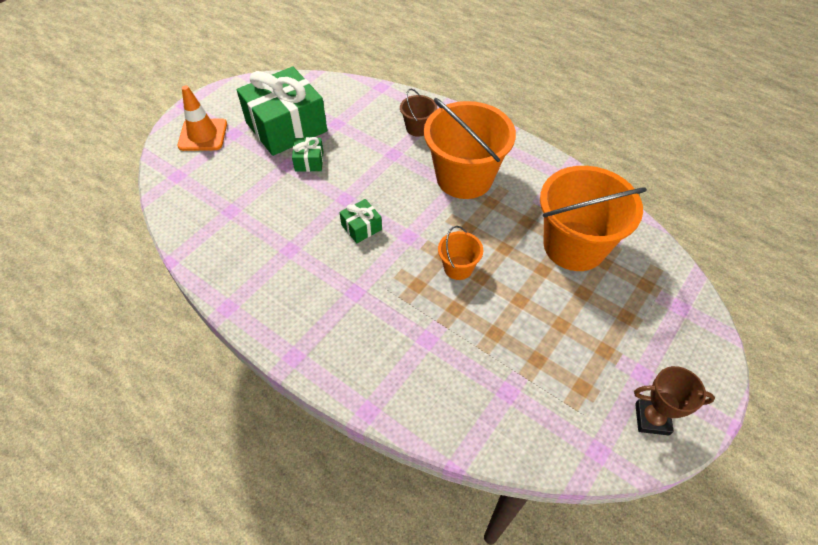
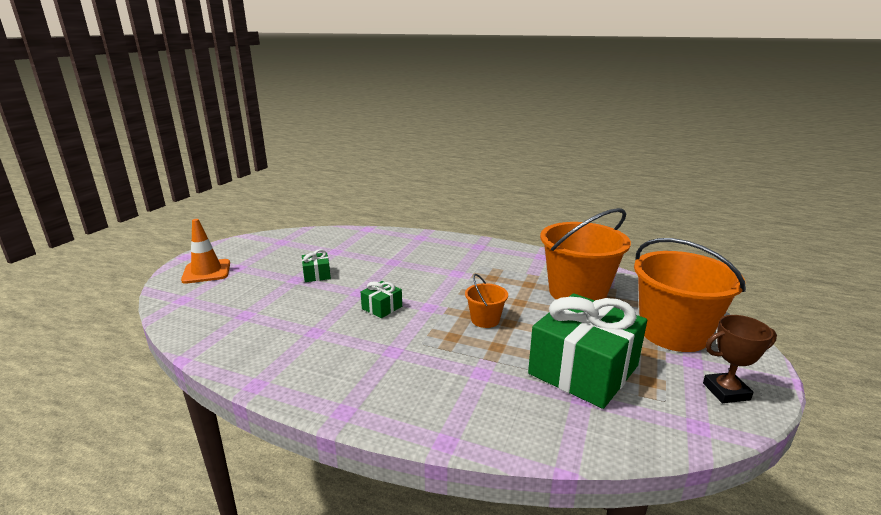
camera: 15 degrees left, 30 degrees down
(286, 127) = (289, 258): green gift -> green gift (583, 370)
(418, 128) = (408, 246): brown bucket -> none
(464, 178) = (461, 267): orange bucket -> orange bucket (673, 333)

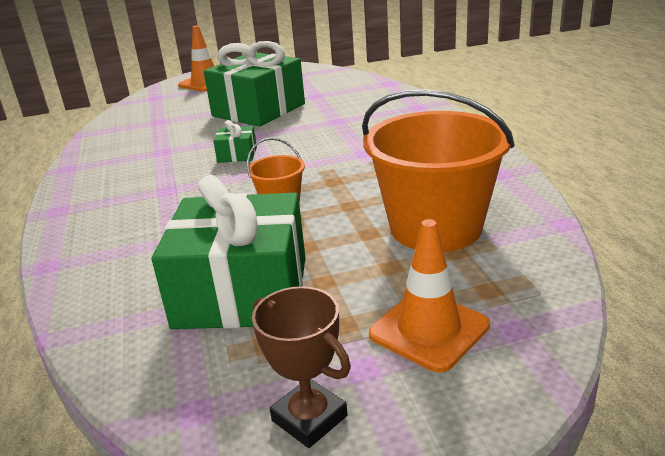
camera: 55 degrees right, 5 degrees up
(317, 275) = (258, 110): green gift -> green gift, size x2.31
(673, 333) = (429, 330): orange bucket -> orange traffic cone

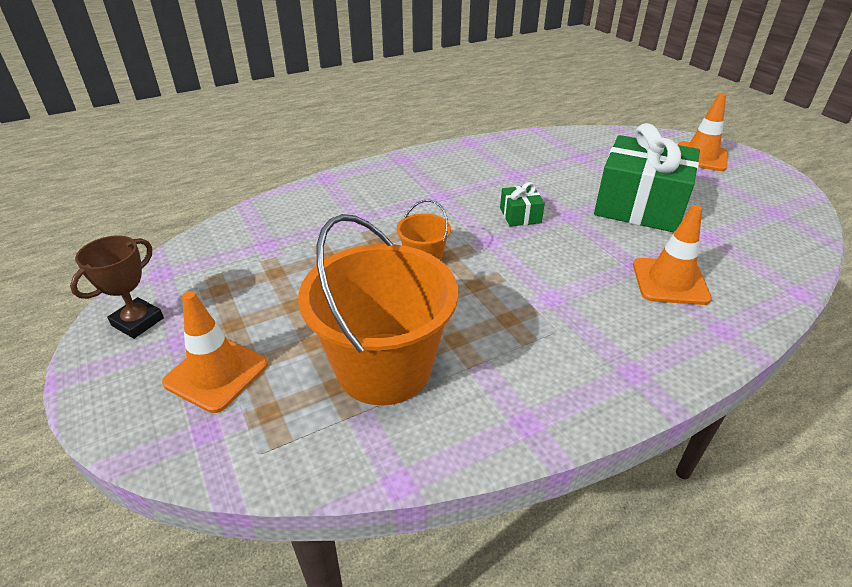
camera: 75 degrees right, 10 degrees up
(242, 292) = (283, 266): green gift -> none
(362, 113) = (670, 281): none -> orange traffic cone

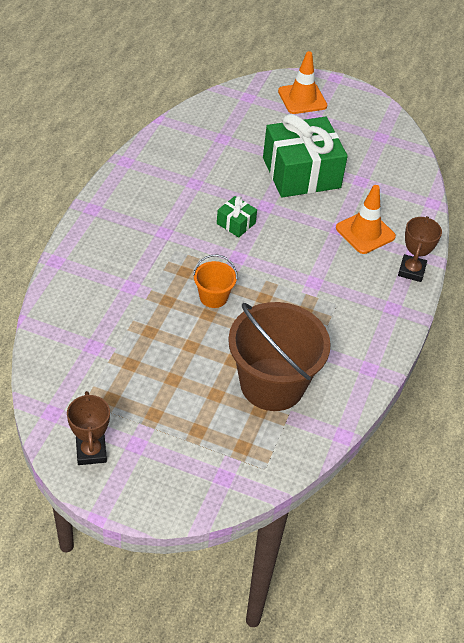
camera: 45 degrees left, 10 degrees up
(216, 373) = (187, 447): orange traffic cone -> none
(384, 368) = (272, 384): orange bucket -> brown bucket
(702, 346) = (411, 271): none -> brown trophy

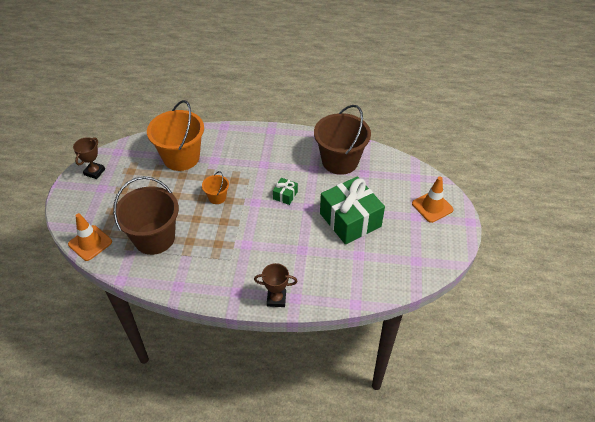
camera: 80 degrees right, 0 degrees up
(91, 452) = (94, 172): brown trophy -> brown trophy turned 45 degrees counterclockwise
(106, 326) = (181, 157): none -> orange bucket
(190, 154) = (340, 161): none -> brown bucket
(365, 232) = (305, 265): orange traffic cone -> orange traffic cone (90, 243)

